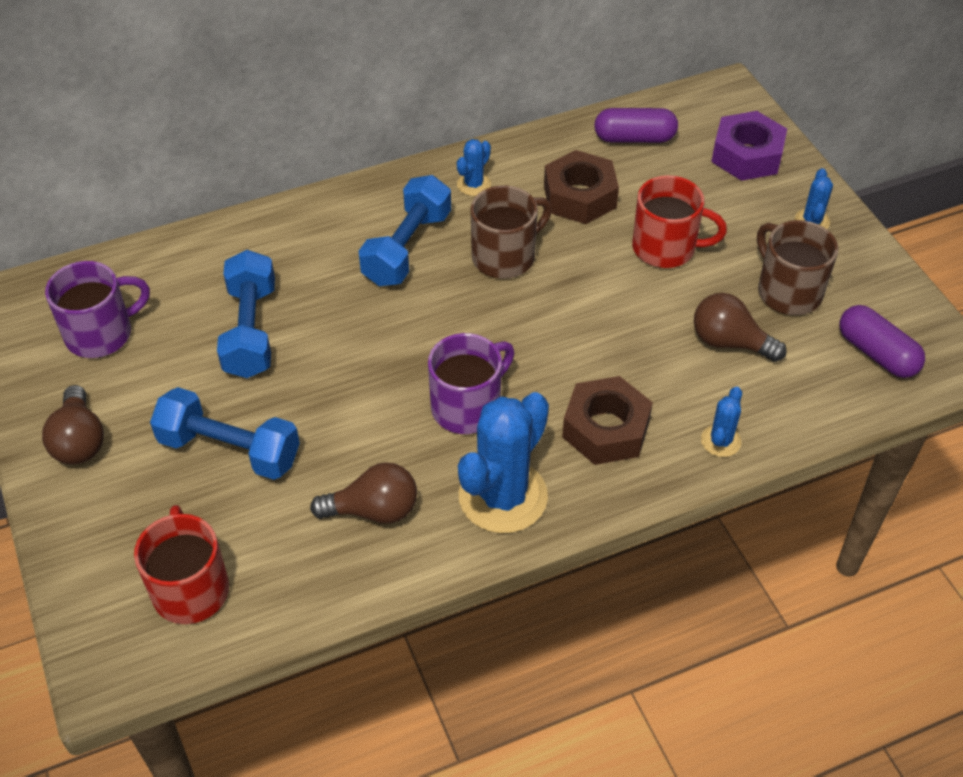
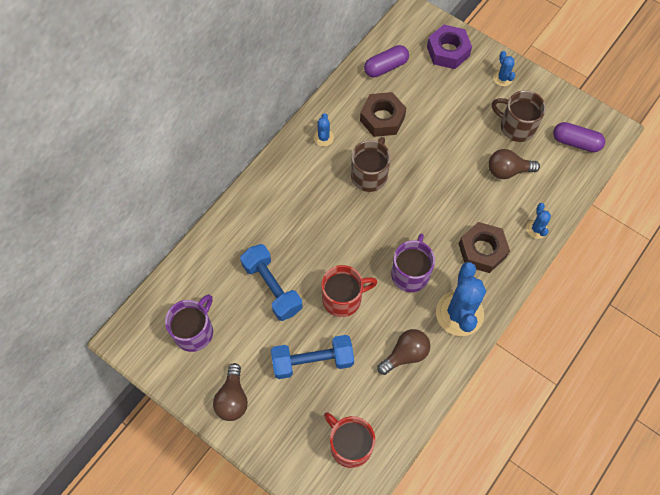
camera: 30 degrees left, 15 degrees up
(79, 441) = (232, 398): brown light bulb -> brown light bulb turned 45 degrees clockwise
(407, 248) = (316, 195): blue dumbbell -> none
(666, 248) = (444, 129): red mug -> red mug (343, 298)

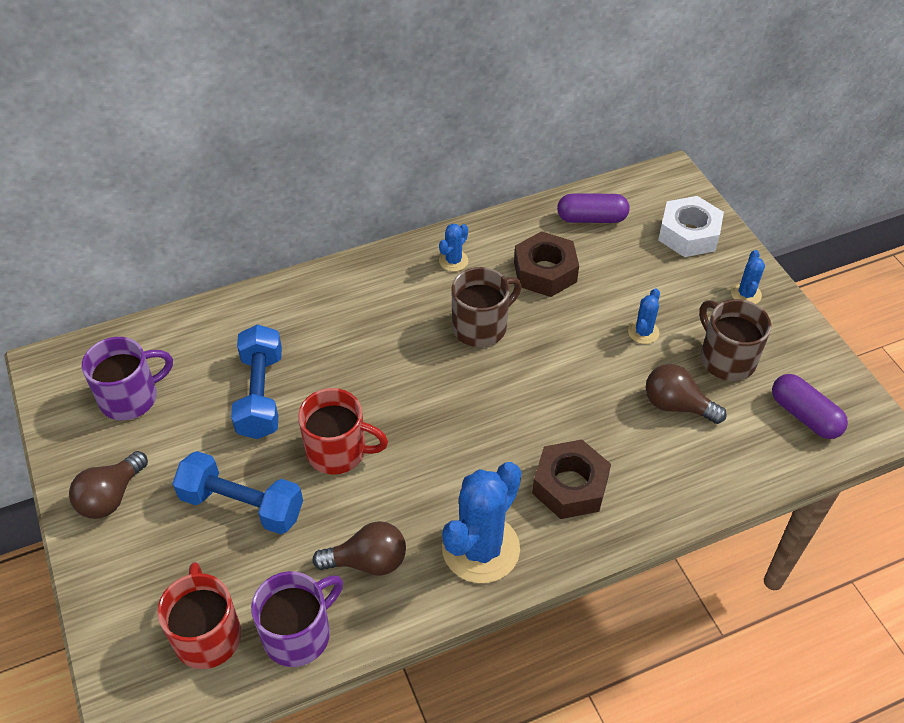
camera: 30 degrees right, 15 degrees down
(410, 273) = (449, 465): purple mug -> purple mug (299, 634)
(448, 51) = (688, 234): purple nut -> white nut
(536, 229) = (670, 497): blue cactus -> blue cactus (643, 332)

